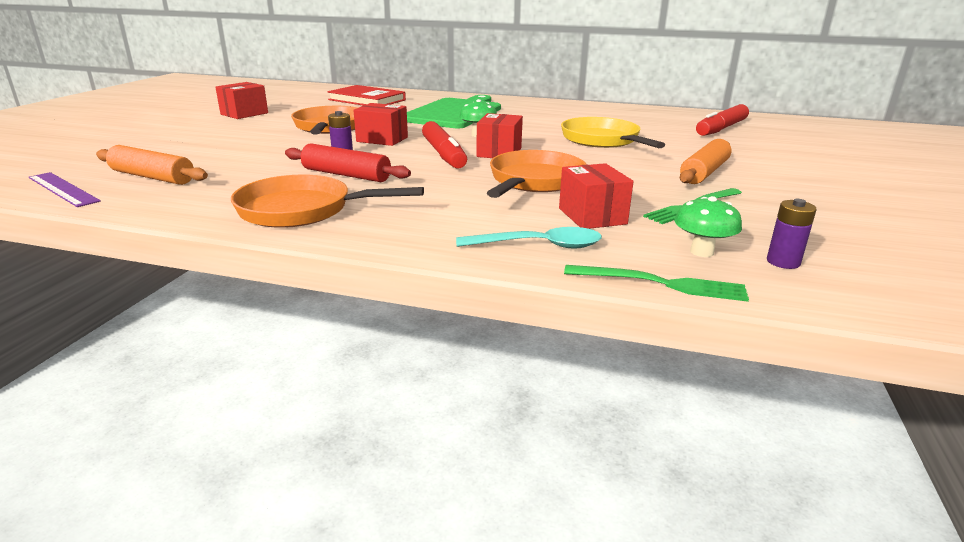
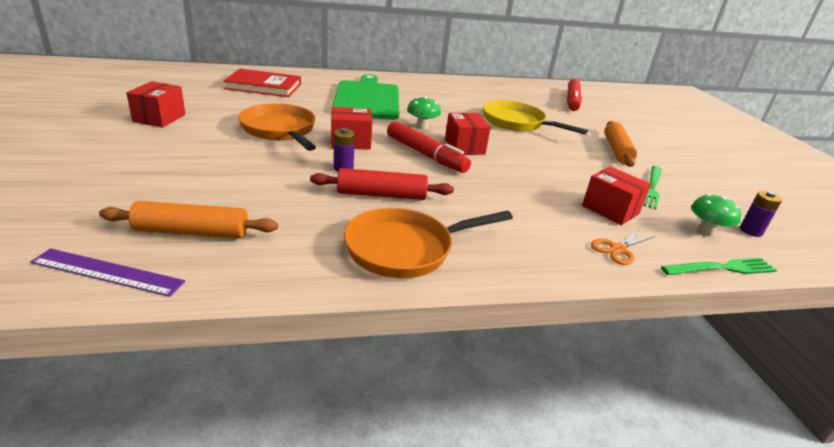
camera: 30 degrees left, 5 degrees up
(534, 181) = (530, 178): orange pan -> none
(538, 246) = (618, 249): turquoise spoon -> orange scissors

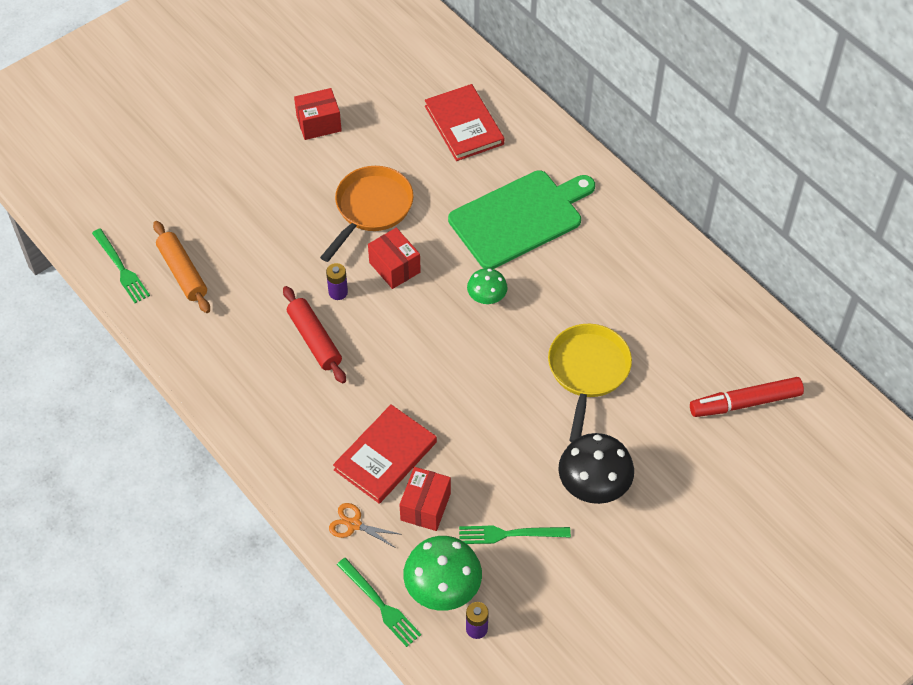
camera: 65 degrees right, 25 degrees up
(108, 272) = (121, 268): purple ruler -> green fork
(405, 249) = (250, 391): orange pan -> none
(426, 155) = (419, 332): red marker -> none
(464, 147) = (467, 352): red box -> none
(544, 208) = (385, 456): none -> red book
(616, 150) = (593, 486): orange rolling pin -> black mushroom
(706, 232) = (443, 589): green mushroom -> green mushroom, size x1.72

